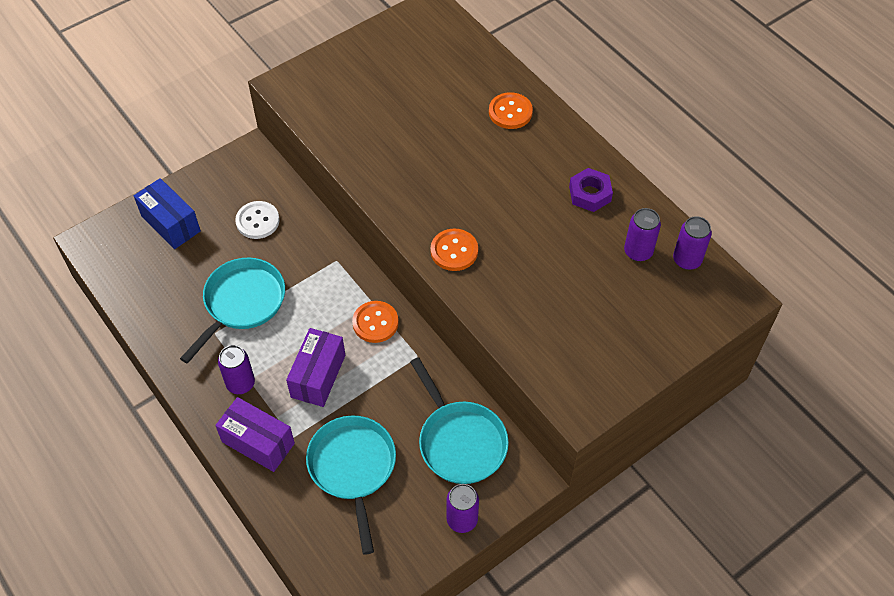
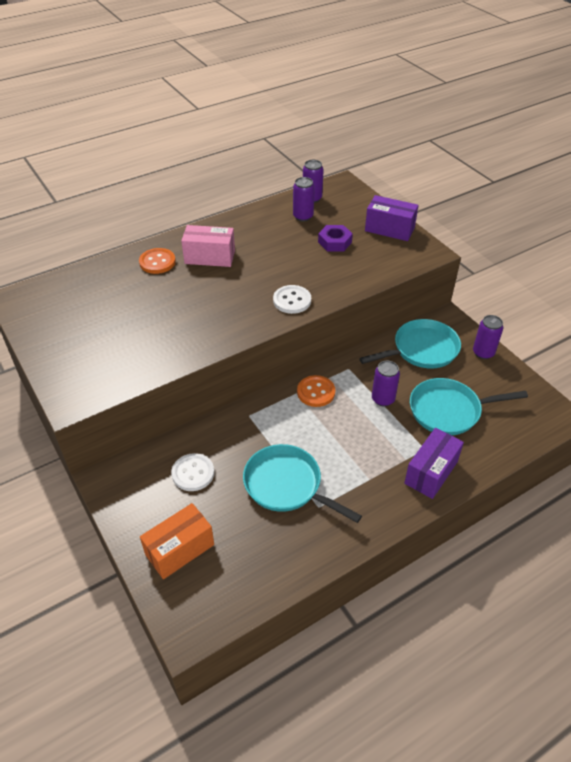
camera: 85 degrees left, 10 degrees down
(170, 223) = (180, 549): blue box -> orange box
(240, 383) = (373, 485): purple can -> purple can (383, 399)
(318, 376) = (366, 430): purple box -> purple box (389, 229)
(454, 251) = (292, 300): orange button -> white button
(528, 160) = (210, 257): none -> pink box
(590, 194) = (248, 231): purple nut -> purple nut (334, 242)

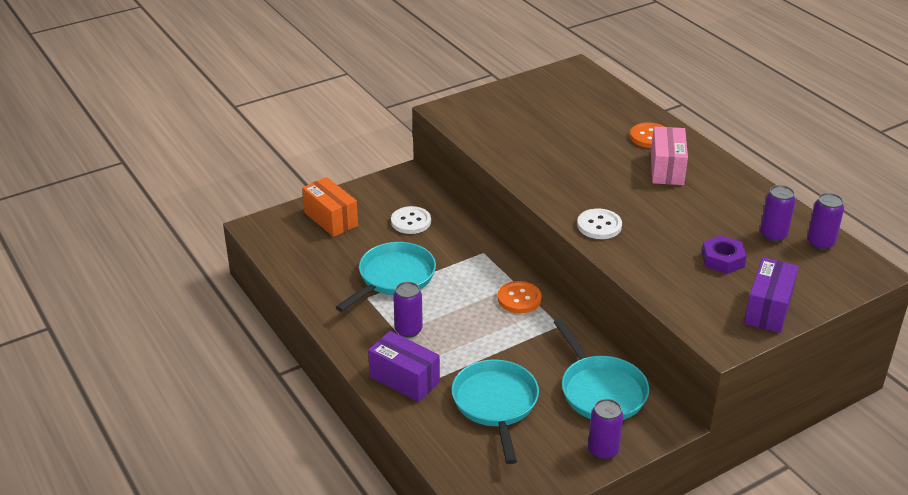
camera: 90 degrees right, 10 degrees down
(383, 399) = (511, 350): purple can -> purple can (408, 330)

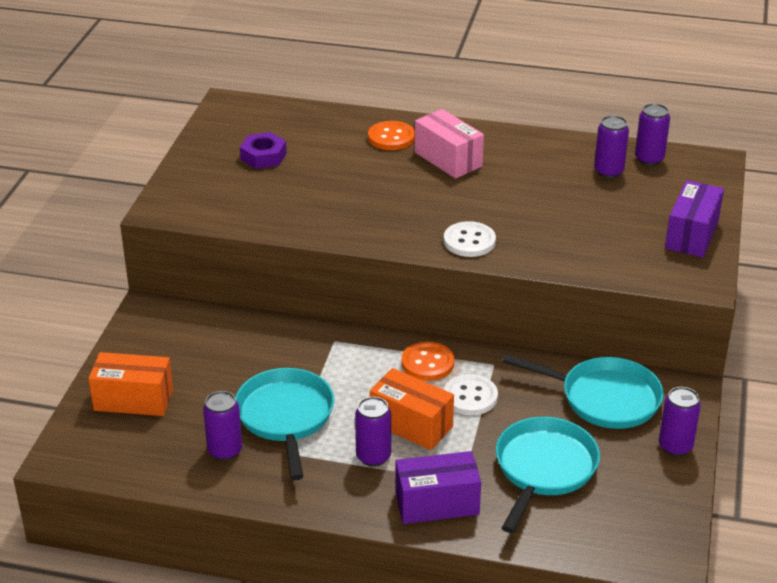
camera: 45 degrees left, 0 degrees up
(337, 275) = (225, 450): none -> purple can
(411, 221) = (221, 353): white button -> white button (470, 397)
(456, 327) = (411, 425): none -> orange box
(495, 404) = (543, 469): turquoise pan -> turquoise pan turned 75 degrees clockwise
(722, 260) = (604, 214): purple nut -> purple nut (263, 156)
(768, 309) = (691, 235): purple box -> purple box turned 45 degrees clockwise

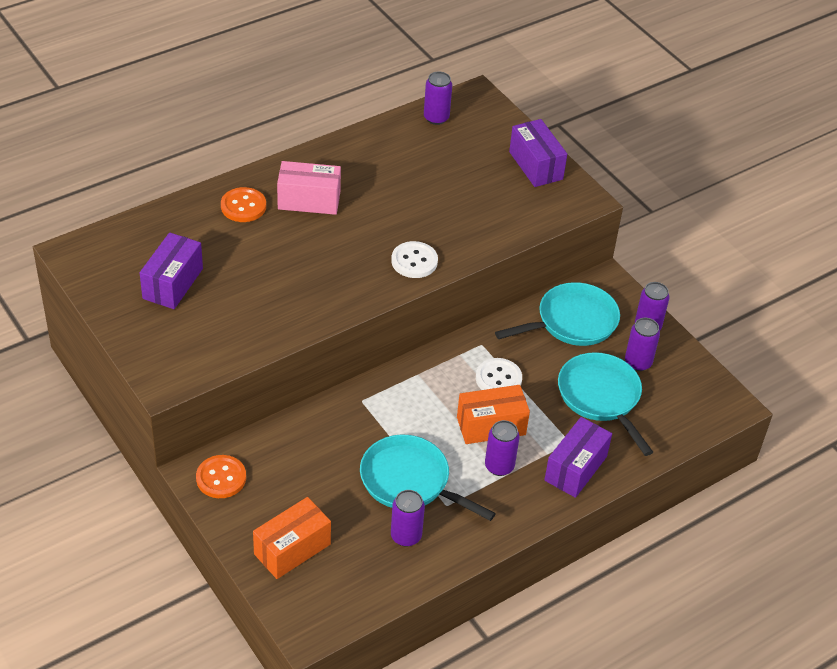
camera: 50 degrees left, 10 degrees up
(263, 156) = (173, 283): purple nut -> purple box
(427, 363) = (442, 373): orange button -> orange button (221, 478)
(608, 171) = (425, 145): purple can -> purple can (638, 363)

